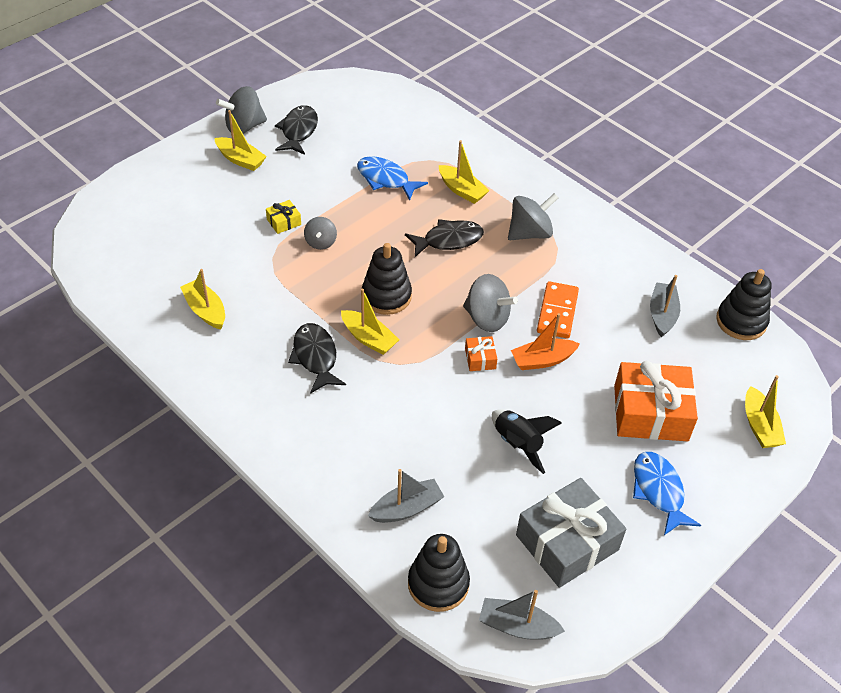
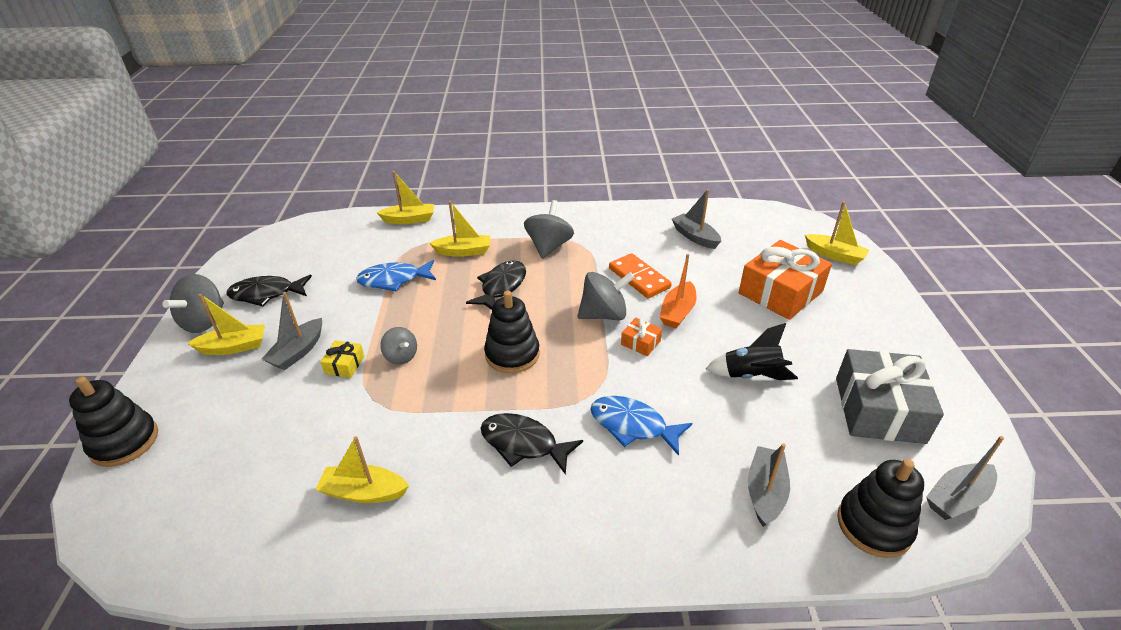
camera: 45 degrees left, 10 degrees down
(269, 191) = (298, 352): none -> grey boat
(298, 131) = (266, 294): black fish -> black fish turned 60 degrees counterclockwise
(369, 338) = (544, 394): yellow boat -> yellow boat (409, 219)
(659, 491) = (860, 331): blue fish -> blue fish (633, 425)
(741, 321) = (736, 212): black stacking toy -> black stacking toy (124, 442)

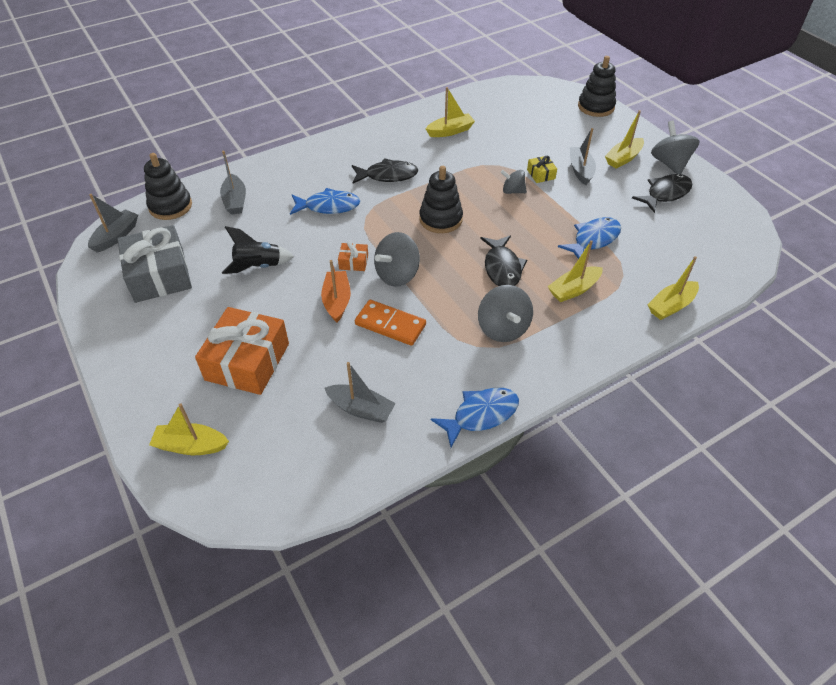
camera: 150 degrees right, 10 degrees up
(612, 210) = (481, 415): none -> blue fish

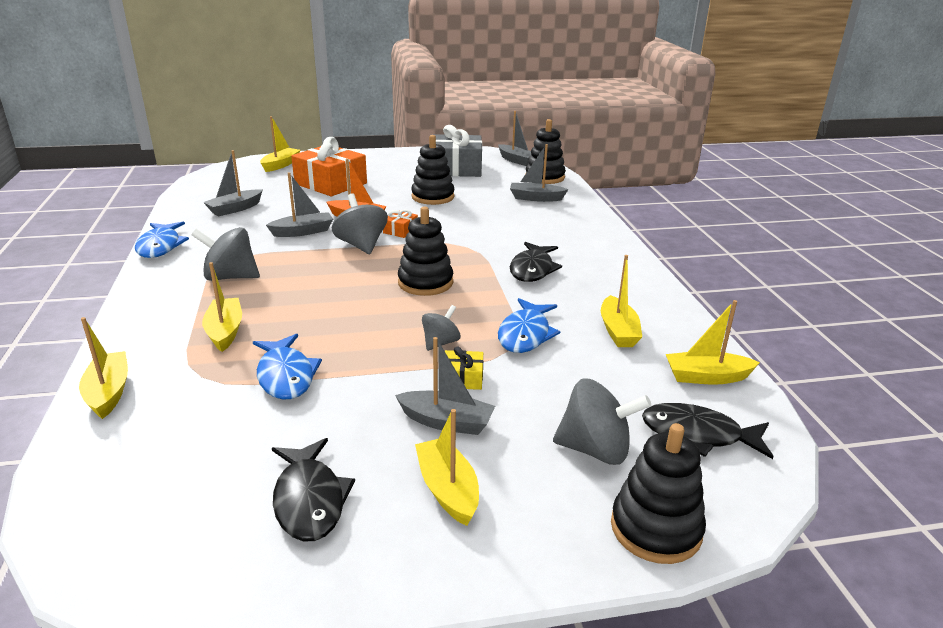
camera: 110 degrees right, 20 degrees down
(258, 267) = (433, 197): black rocket -> black stacking toy
(328, 206) = (496, 232): blue fish -> blue fish (525, 334)
(390, 325) = (303, 232): orange domino -> grey boat
(477, 101) = (706, 377): none -> yellow boat
(502, 268) = (310, 298): black fish -> black fish (698, 435)
(669, 164) = (388, 555): grey spinning top -> grey spinning top (595, 449)

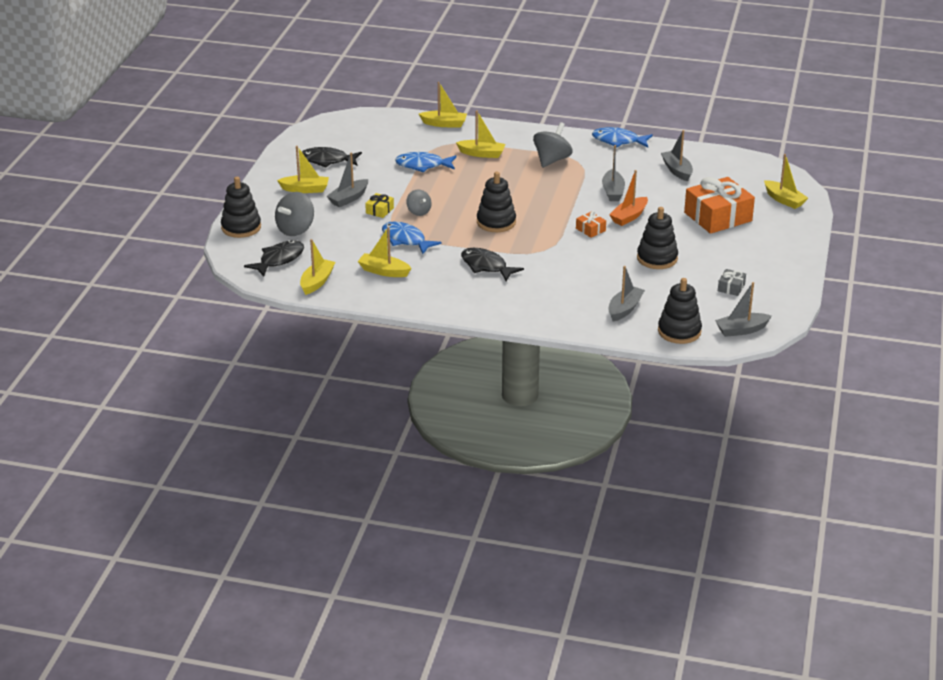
camera: 115 degrees right, 5 degrees up
(361, 245) = (573, 210): grey spinning top -> none
(455, 168) = (731, 287): grey gift -> grey gift, size x0.44

